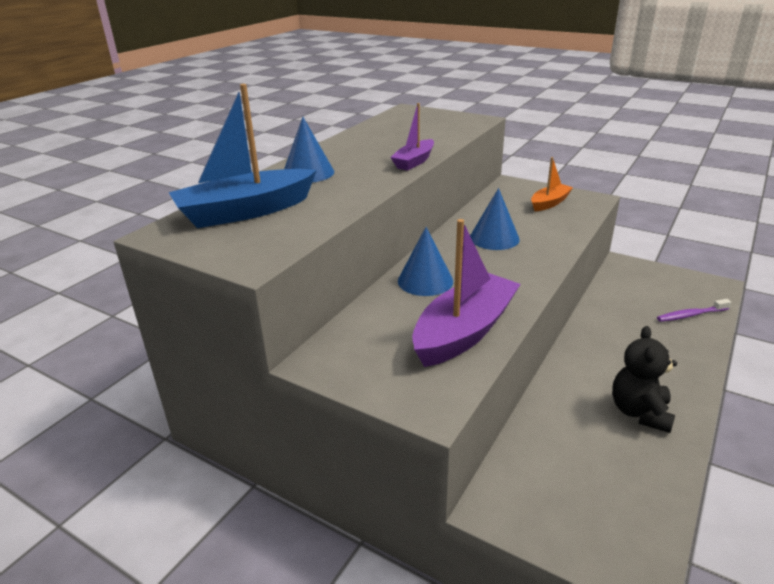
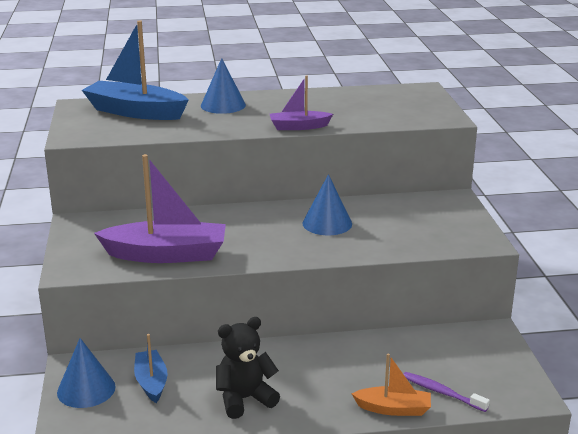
camera: 50 degrees right, 5 degrees down
(425, 281) = (218, 220): blue cone -> blue cone (86, 389)
(549, 203) = (439, 226): orange boat -> orange boat (393, 409)
(569, 460) = (151, 382): none -> blue boat

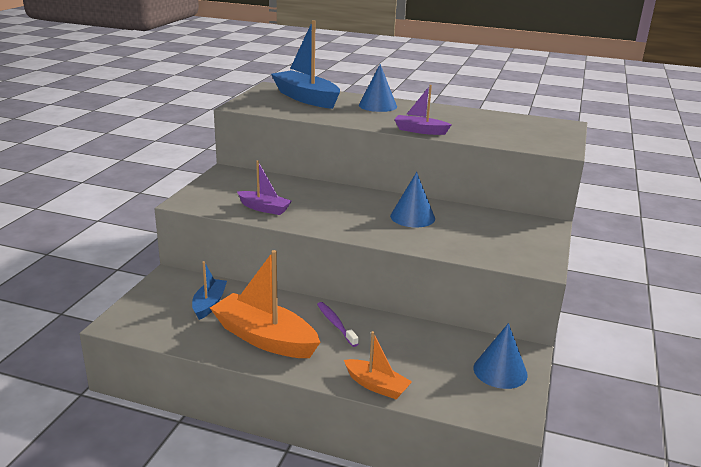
camera: 25 degrees right, 0 degrees up
(86, 389) = (161, 295): blue cone -> blue cone (500, 371)
(166, 254) = (264, 208): purple boat -> purple boat, size x0.55
(244, 399) = (264, 338): black teddy bear -> orange boat
(442, 392) = (431, 387): purple toothbrush -> purple toothbrush (335, 324)

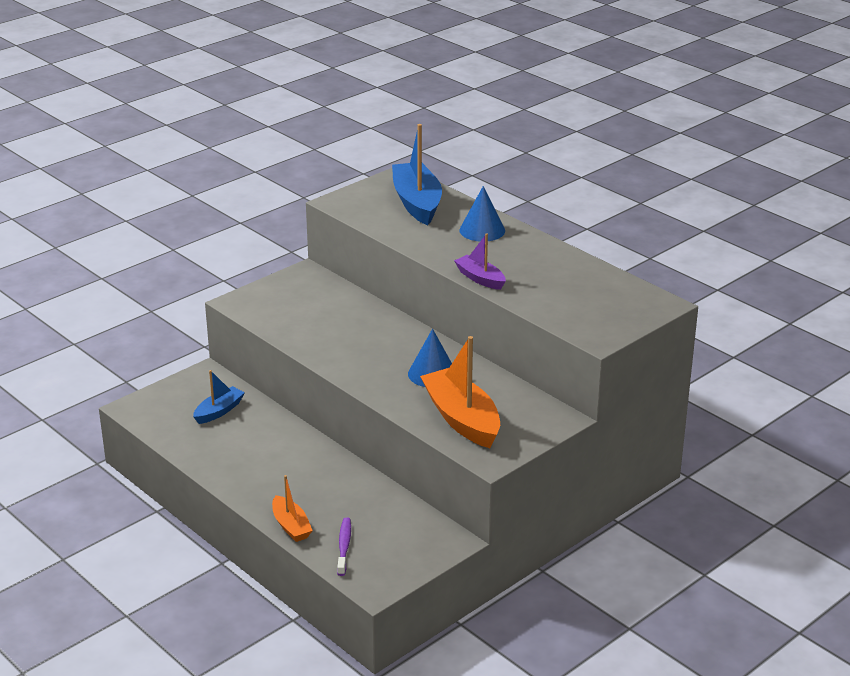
camera: 30 degrees right, 5 degrees up
(264, 208) = (300, 327): purple boat -> none
(264, 338) = (238, 457): orange boat -> orange boat (462, 419)
(335, 324) = (310, 462): purple toothbrush -> purple toothbrush (344, 546)
(500, 371) = (410, 549): blue cone -> none

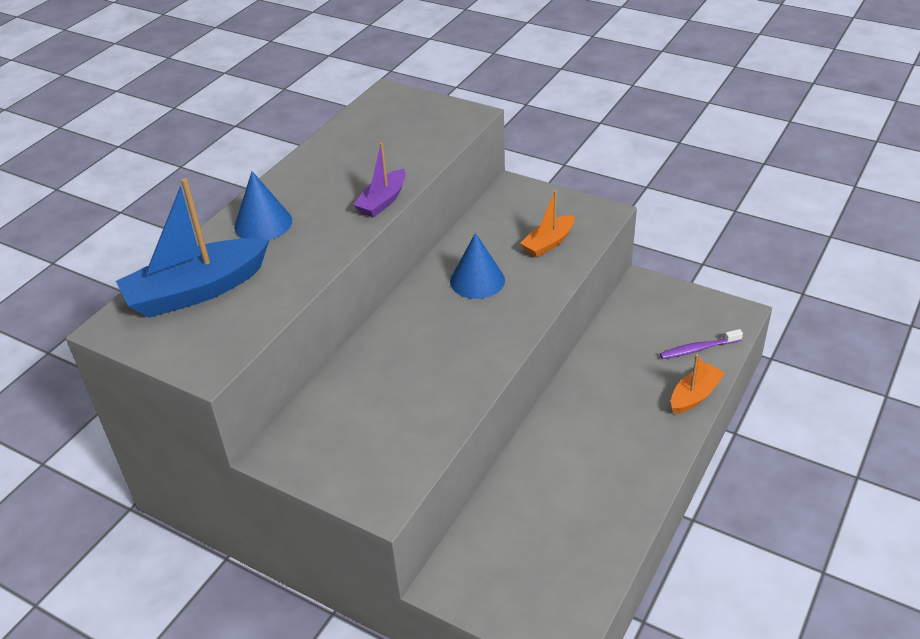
camera: 105 degrees left, 10 degrees up
(219, 411) = (525, 534): blue boat -> none
(462, 419) = (548, 243): orange boat -> orange boat, size x0.55

